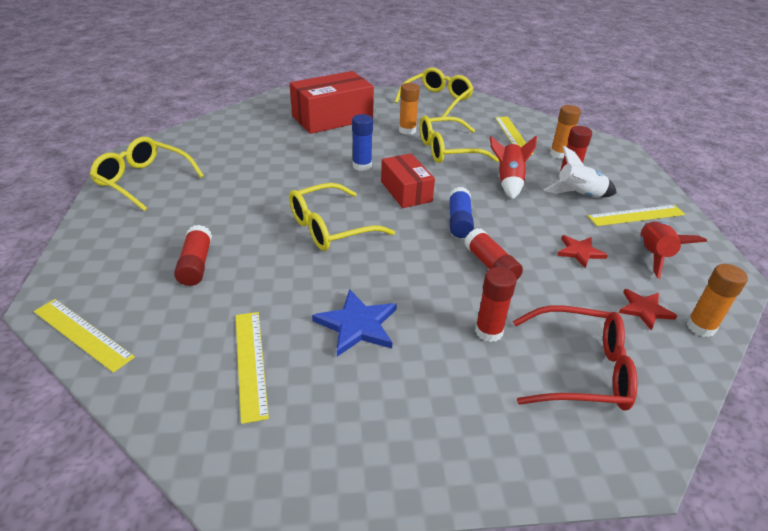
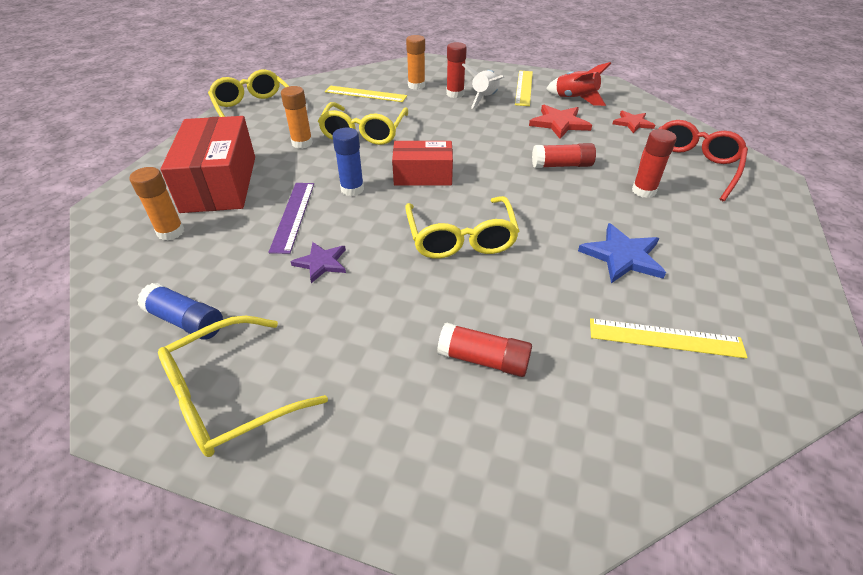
camera: 65 degrees left, 5 degrees up
(82, 334) = (592, 497): yellow ruler -> none
(269, 177) = (321, 263): none -> purple star
(314, 153) = (293, 216): none -> purple ruler
(459, 221) = (490, 161): blue glue stick -> blue glue stick (185, 321)
(508, 182) = (444, 120): red rocket -> none
(580, 252) = (559, 123): red star -> red star, size x1.51
(700, 327) = (653, 112): orange glue stick -> orange glue stick (171, 232)

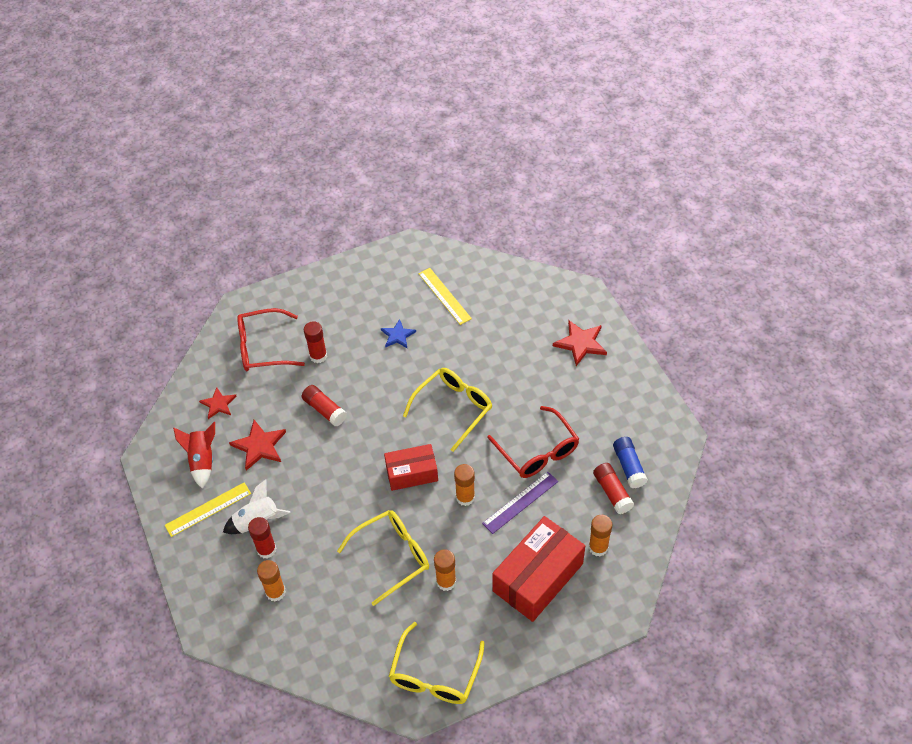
camera: 130 degrees left, 10 degrees up
(230, 396) = (634, 410): yellow glasses -> none
(321, 263) = (538, 451): purple star -> red glasses
(352, 189) = (465, 497): blue glue stick -> orange glue stick
(365, 94) = (328, 616): yellow ruler -> none
(410, 432) = (580, 343): none -> red star
(423, 175) = (412, 473): red box -> red box turned 60 degrees counterclockwise
(483, 360) = (523, 345): red glue stick -> red glue stick (612, 492)
(622, 256) = (397, 335): blue star -> blue star, size x0.66

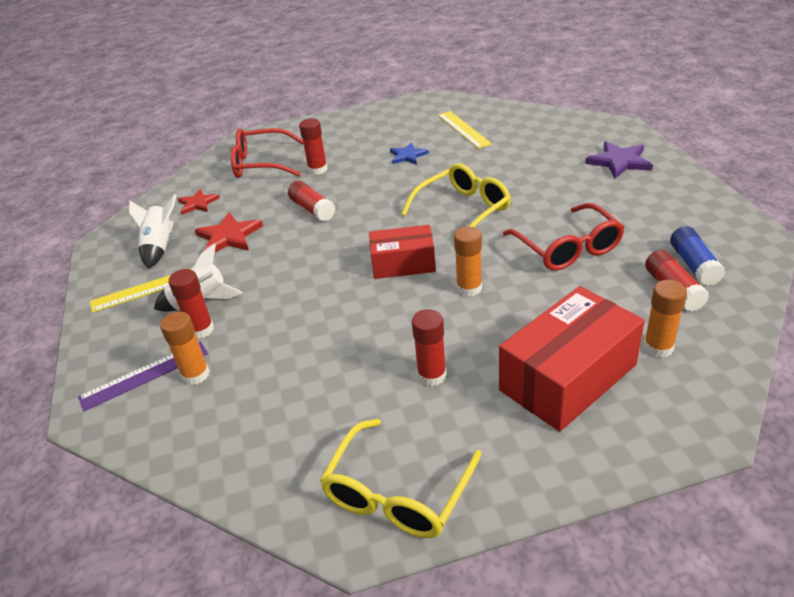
camera: 10 degrees right, 15 degrees down
(202, 461) = (160, 247): red rocket -> white rocket
(392, 556) = (361, 344): yellow glasses -> none
(446, 581) = (432, 375): orange glue stick -> red glue stick
(520, 502) = (543, 295): purple ruler -> purple ruler (144, 375)
(580, 343) = (619, 162): red star -> purple star

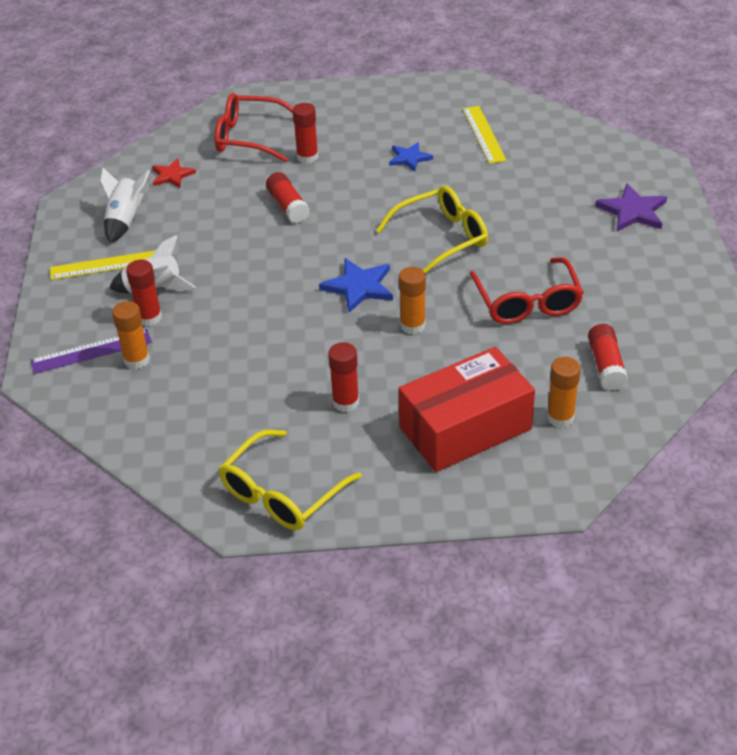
camera: 10 degrees right, 5 degrees up
(229, 236) = (196, 222): red star -> none
(403, 264) = (359, 287): red box -> blue star
(694, 265) = (640, 345): blue glue stick -> none

